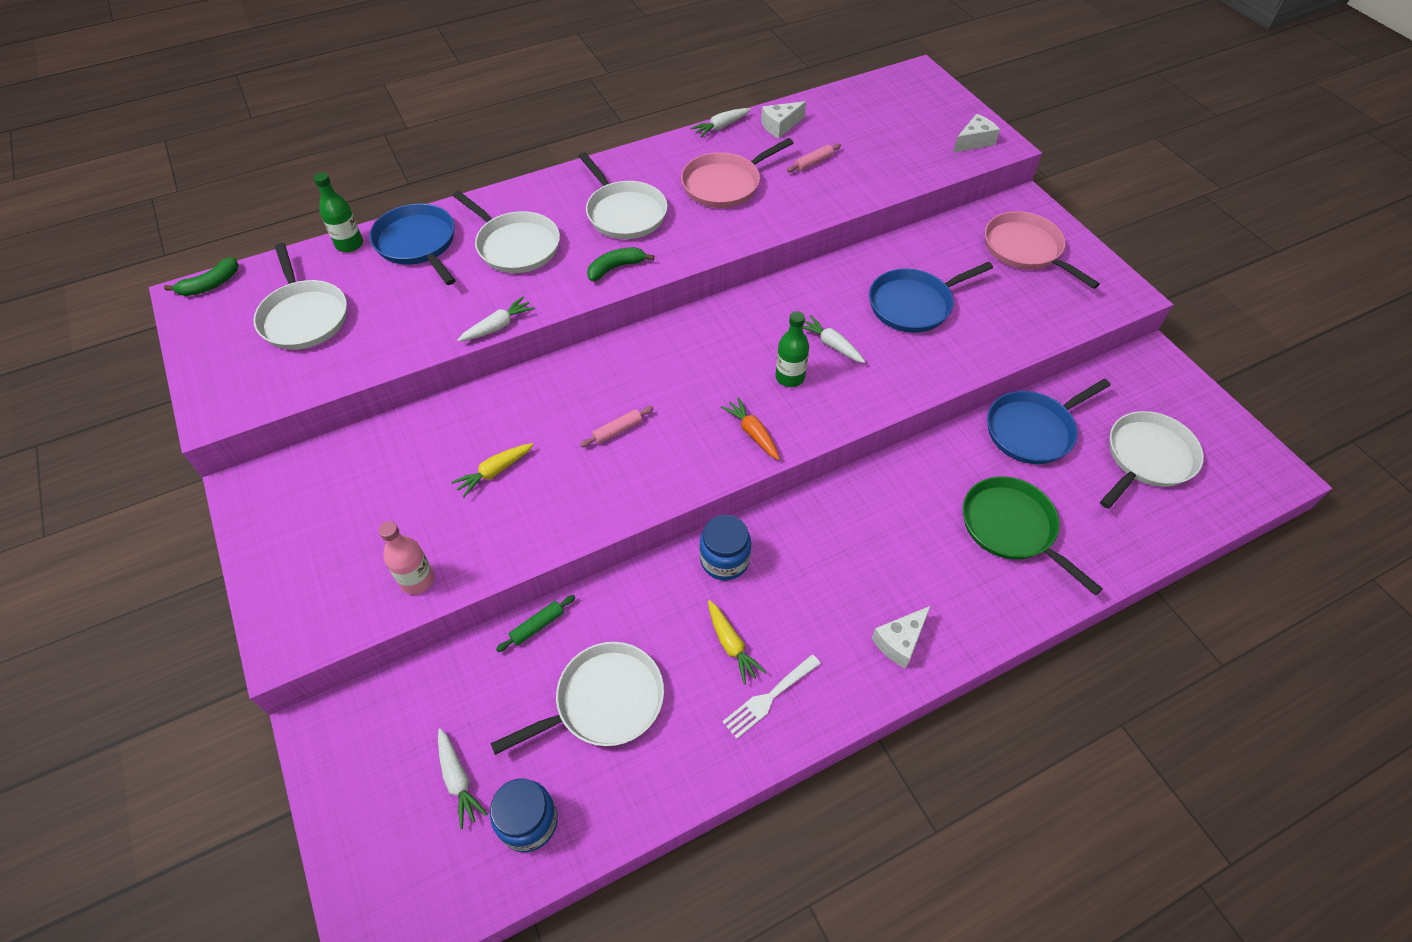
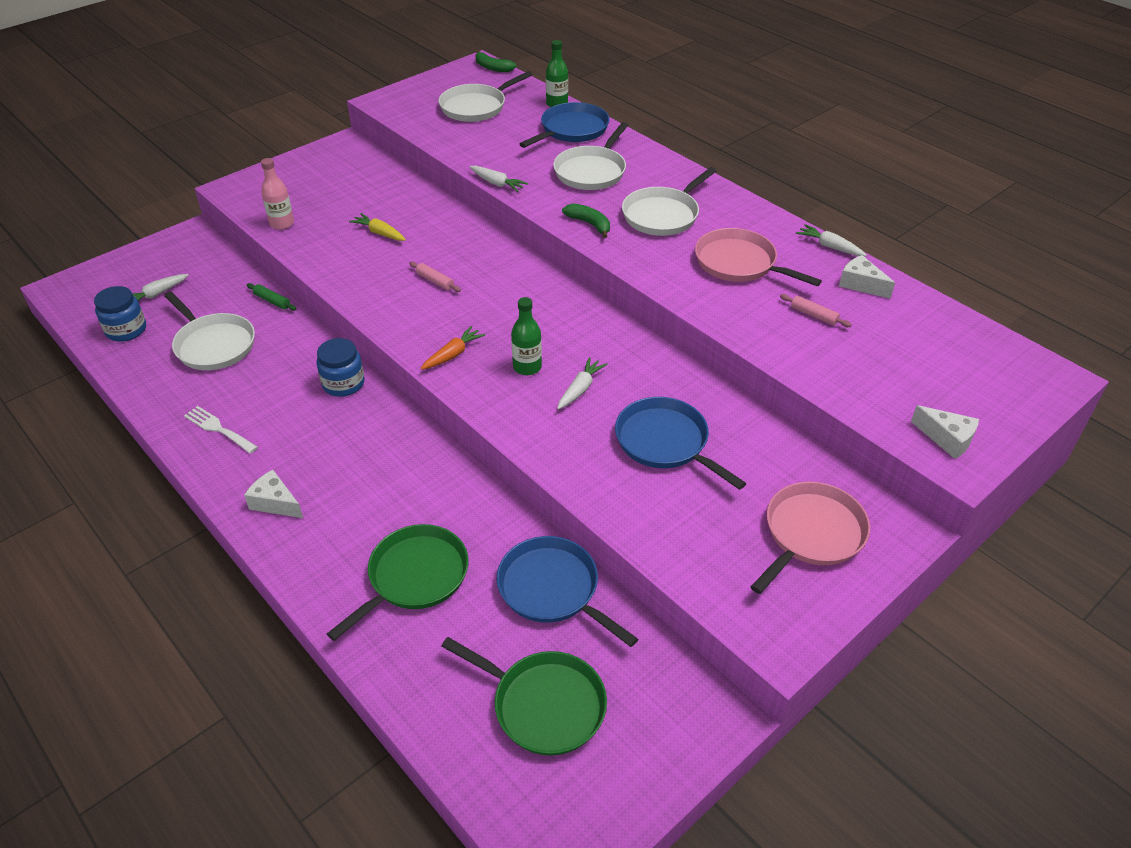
camera: 75 degrees right, 10 degrees down
(731, 645) = (264, 400): yellow carrot -> none
(1147, 458) = (544, 705): white pan -> green pan

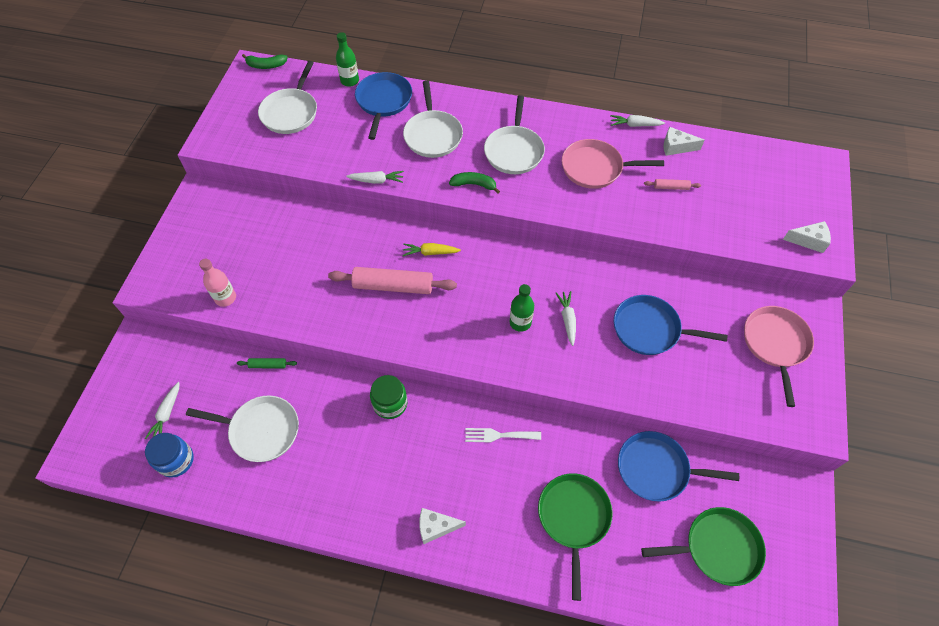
camera: 35 degrees left, 15 degrees up
(218, 429) = (337, 497): white fork -> white fork (498, 435)
(343, 383) = (390, 403): blue jar -> green jar
(379, 233) = (311, 265): yellow carrot -> yellow carrot (430, 252)
(435, 281) = (393, 286): pink rolling pin -> pink rolling pin, size x2.18
(453, 354) = (463, 341): orange carrot -> none

